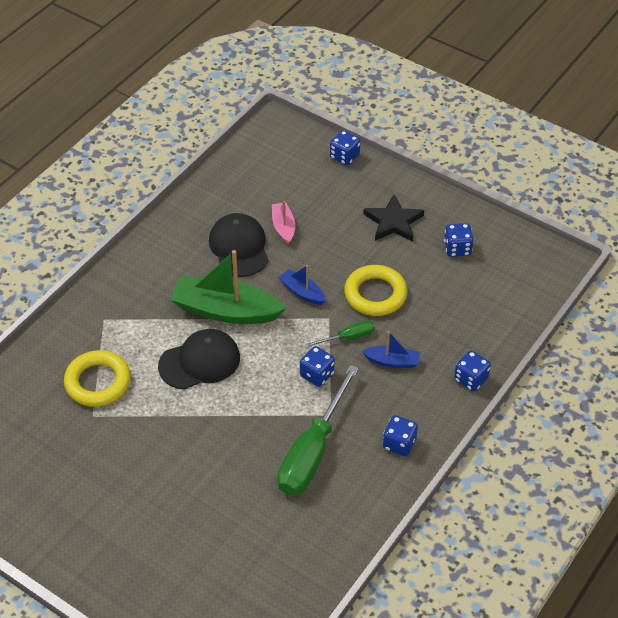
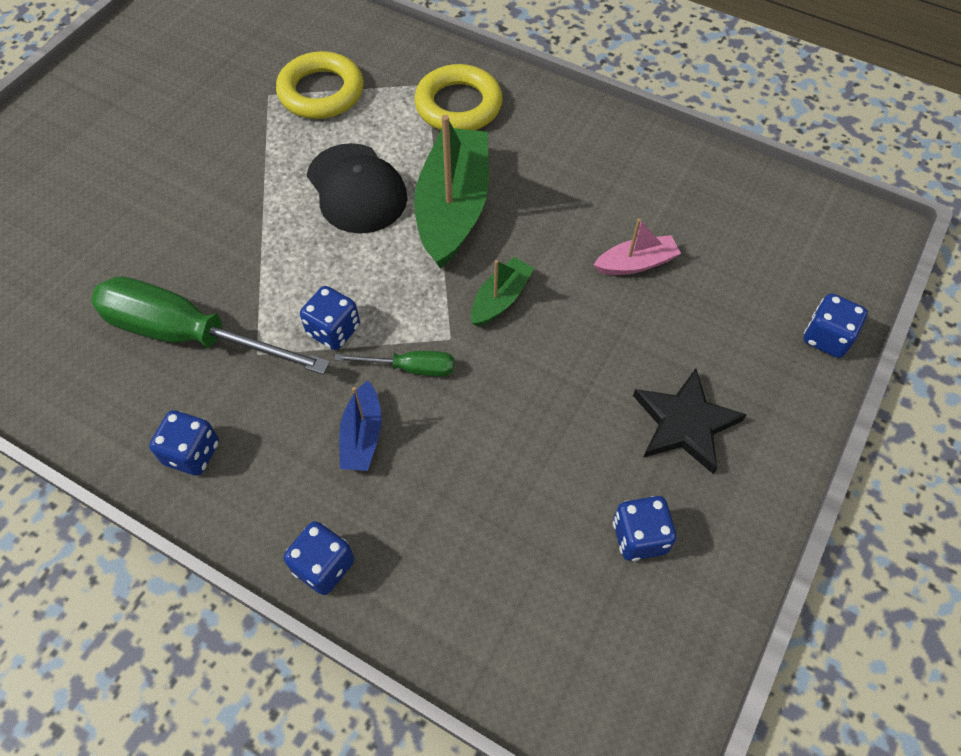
camera: 85 degrees right, 10 degrees up
(239, 247) = (581, 212): black cap -> none
(302, 292) = (500, 299): blue boat -> green boat
(348, 337) = (410, 368): green screwdriver -> green screwdriver turned 60 degrees counterclockwise
(375, 294) = (508, 403): yellow ring -> yellow ring (458, 105)

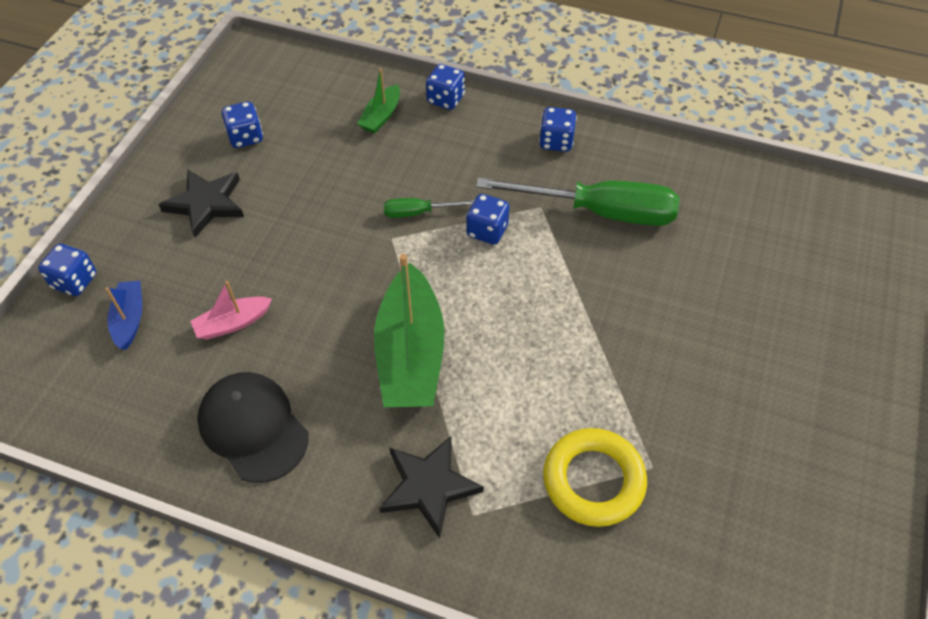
camera: 170 degrees right, 5 degrees down
(356, 189) = (510, 360): black cap -> black cap (253, 428)
(362, 436) = (442, 166): blue boat -> blue boat (130, 319)
(458, 105) = (428, 486): yellow ring -> black star
(500, 299) = (354, 274): green boat -> green boat (381, 116)

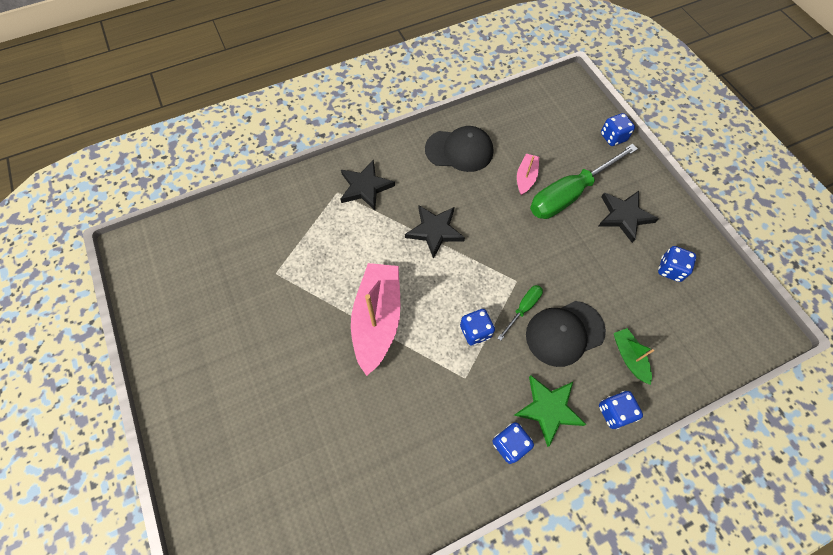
camera: 135 degrees right, 10 degrees up
(130, 319) = (567, 144): blue boat -> none
(408, 169) = (564, 333): none -> black cap
(410, 354) = (435, 231): green boat -> black star
(495, 137) = (548, 409): none -> green star
(575, 317) = (377, 319): none -> pink boat
(593, 480) = (298, 245): yellow ring -> none
(600, 212) = (428, 407): green screwdriver -> green screwdriver (569, 194)

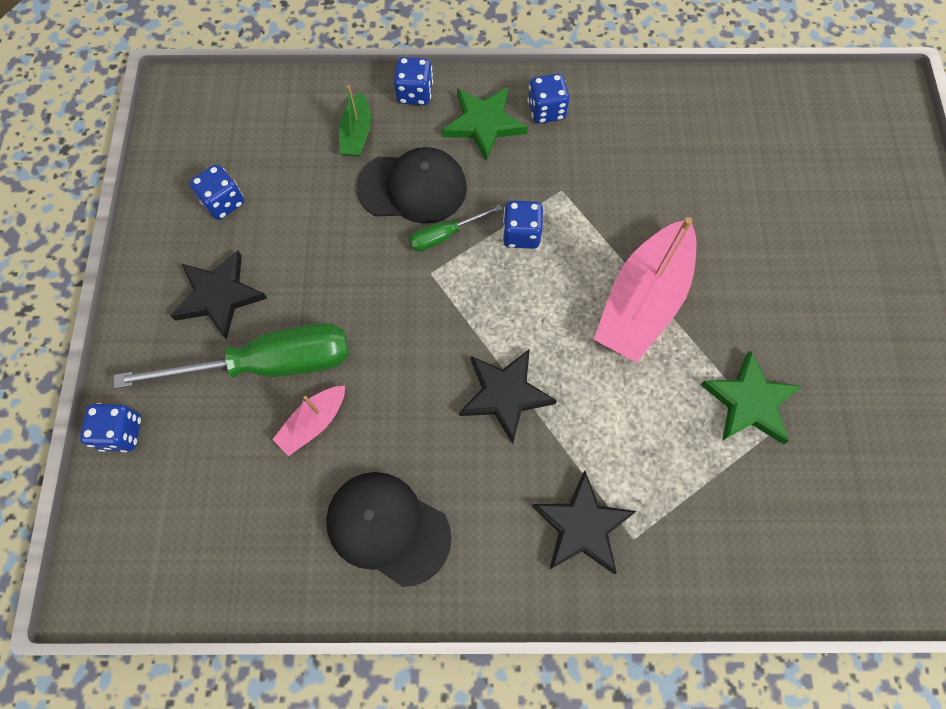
camera: 155 degrees left, 5 degrees up
(292, 284) = (749, 402): none -> green star

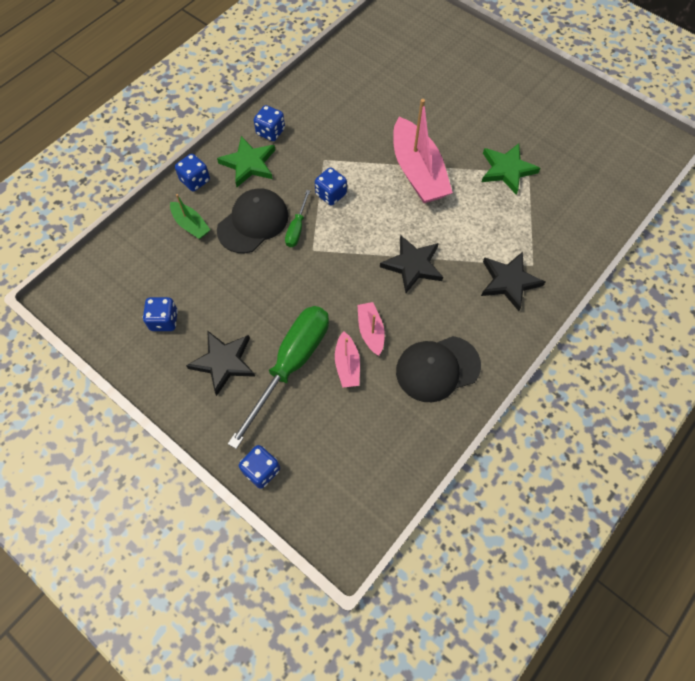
camera: 50 degrees left, 5 degrees down
(377, 415) = (370, 331): none -> pink boat

